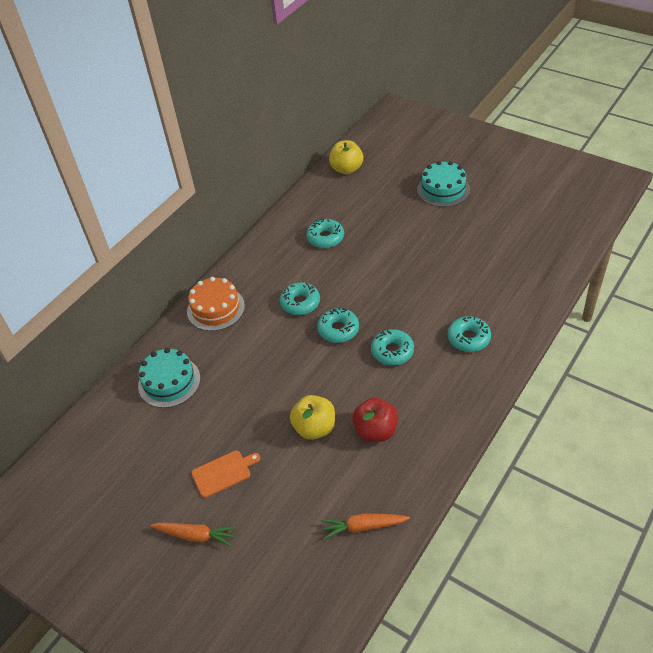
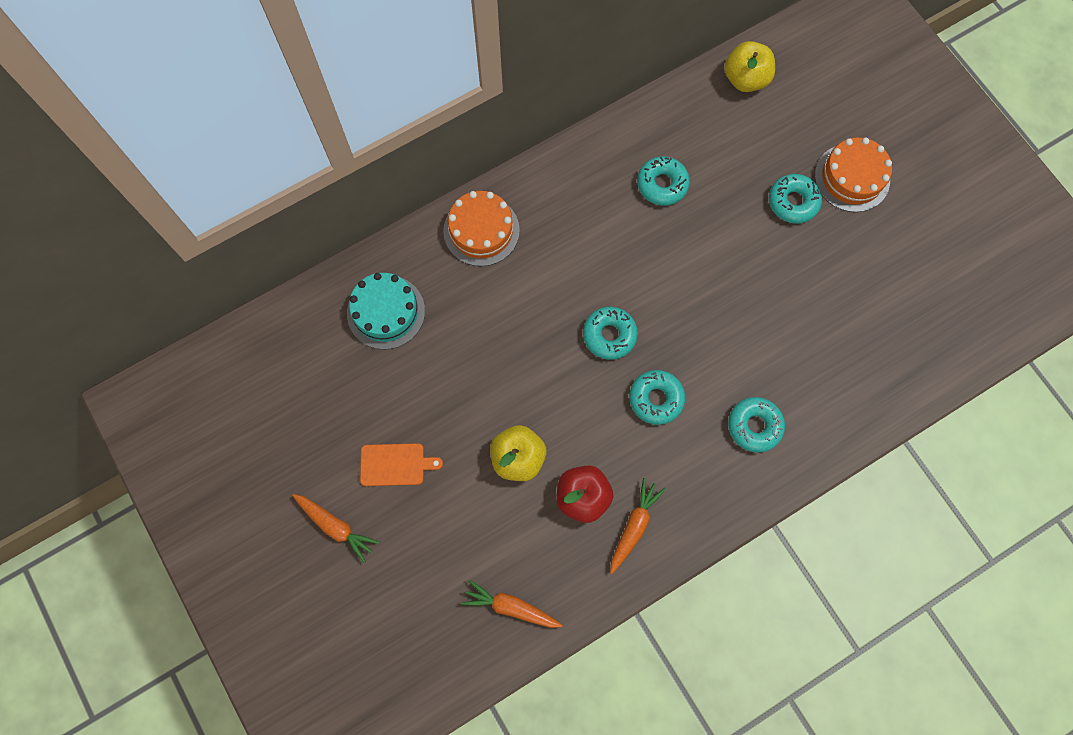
camera: 20 degrees right, 25 degrees up
(300, 303) = (583, 272): turquoise donut -> turquoise donut (793, 202)
(423, 432) = (634, 526): none -> orange carrot
(443, 189) = (852, 177): turquoise cake -> orange cake

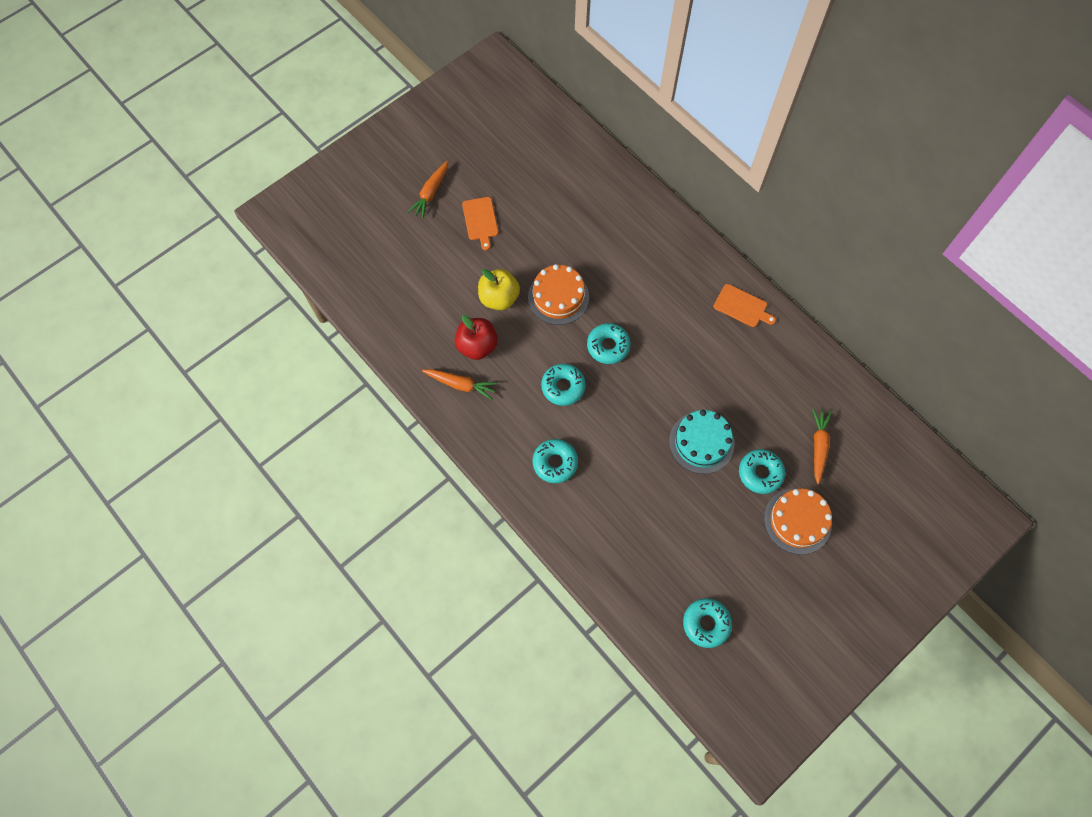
camera: 80 degrees right, 5 degrees down
(386, 312) = (593, 193): turquoise cake -> turquoise cake (701, 442)
(481, 230) = (673, 244): orange cake -> orange cake (558, 297)
(511, 607) = (390, 311): orange carrot -> orange carrot (818, 446)
(582, 172) = (742, 306): none -> orange cutting board
(662, 184) = (748, 367): turquoise donut -> turquoise donut (706, 624)
(745, 79) = (868, 422): yellow apple -> none

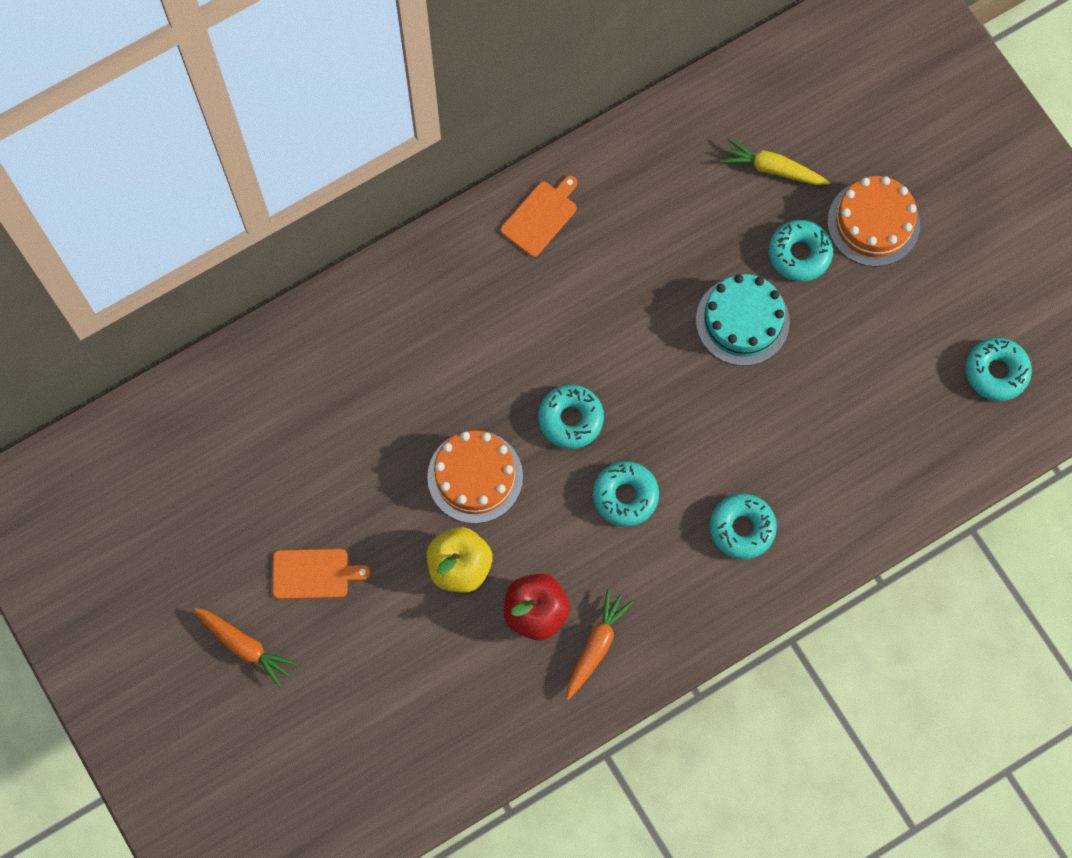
camera: 80 degrees left, 5 degrees up
(818, 446) = (772, 168): orange carrot -> yellow carrot

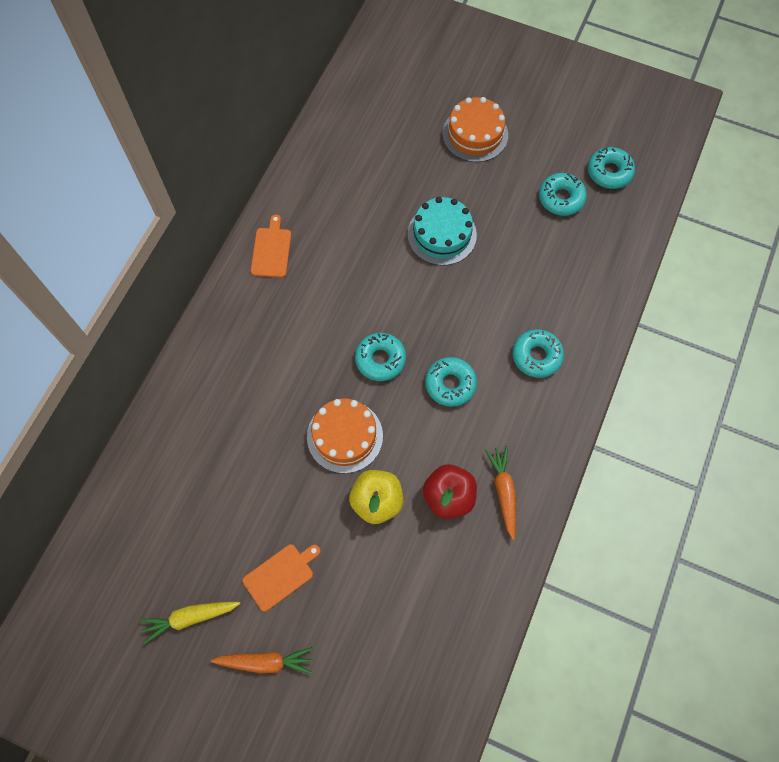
camera: 35 degrees left, 5 degrees down
(772, 168) = (393, 139): yellow carrot -> yellow carrot (190, 618)
(799, 254) = (446, 176): turquoise donut -> turquoise donut (561, 198)

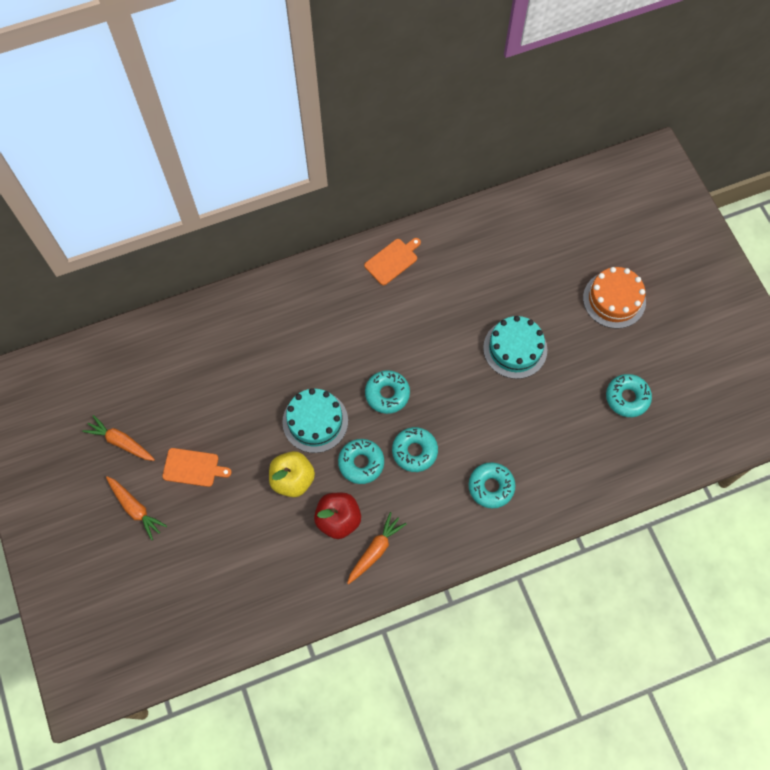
camera: 45 degrees right, 0 degrees up
(190, 618) = (121, 442): yellow carrot -> orange carrot
(345, 436) = (315, 421): orange cake -> turquoise cake
(609, 172) = (684, 411): turquoise donut -> turquoise donut (361, 463)

